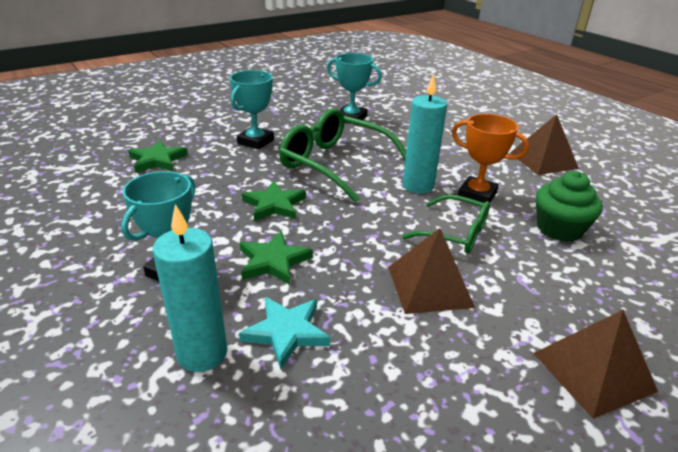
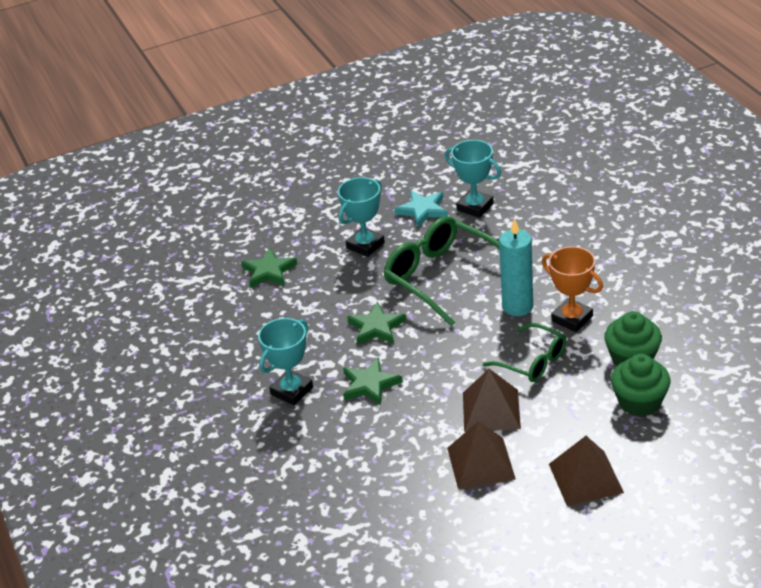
camera: 15 degrees right, 5 degrees up
(202, 353) = (314, 454): turquoise candle -> none
(286, 332) = (374, 442): turquoise star -> turquoise star (423, 210)
(543, 160) = (665, 273): brown pyramid -> brown pyramid (480, 463)
(596, 271) = (639, 402): none -> green cupcake

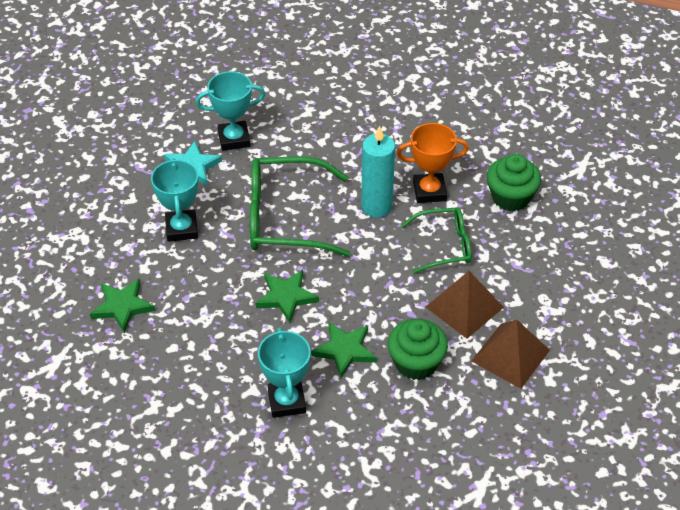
camera: 50 degrees left, 10 degrees up
(586, 478) = (594, 313): brown pyramid -> none
(639, 402) = (557, 228): green cupcake -> green cupcake (416, 362)

